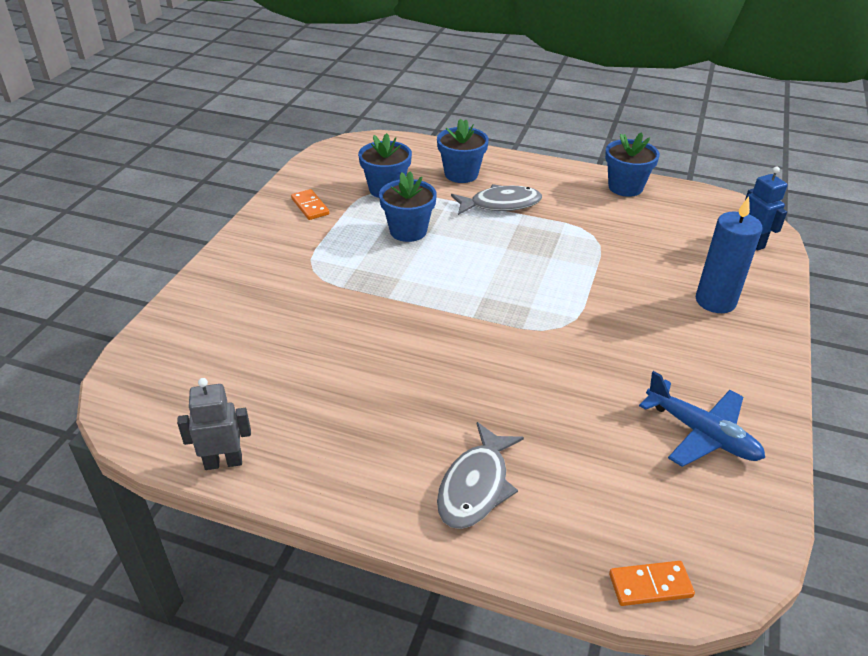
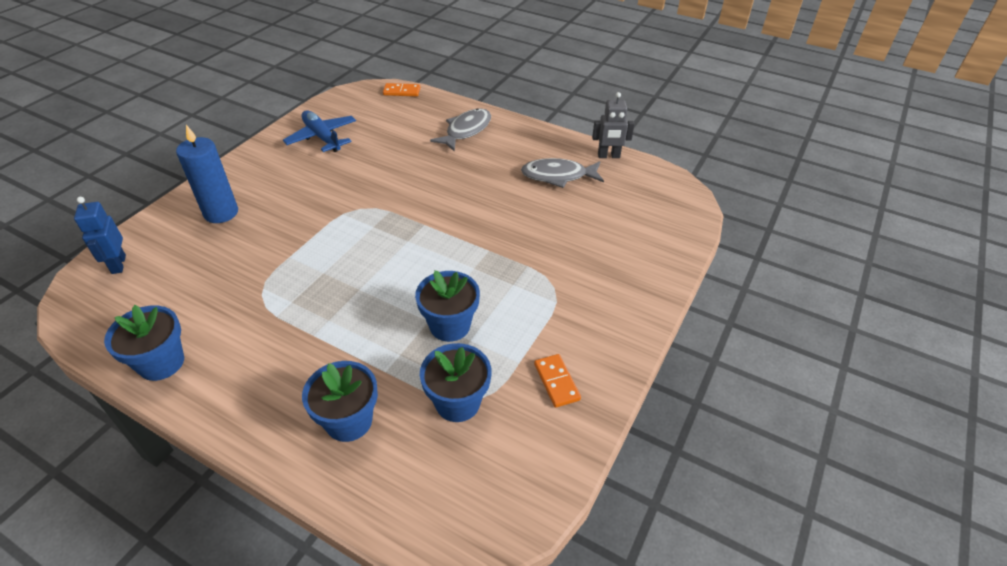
camera: 170 degrees left, 5 degrees up
(500, 204) = (329, 353): grey fish -> grey fish (558, 176)

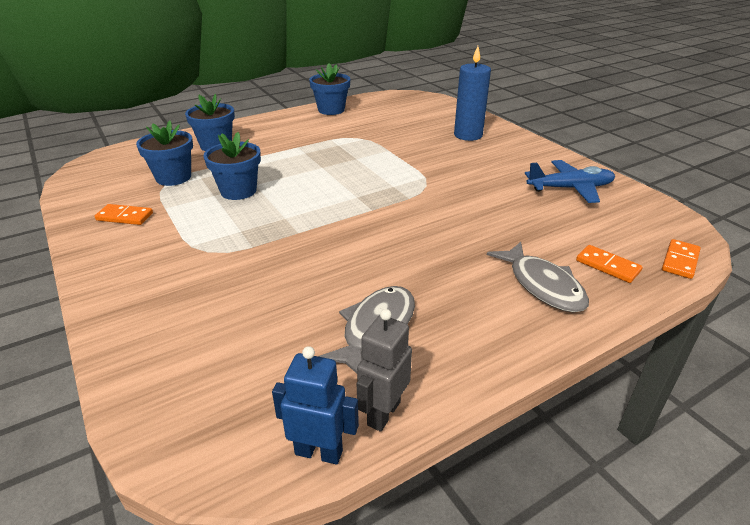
camera: 120 degrees right, 10 degrees down
(118, 264) = (435, 105): blue robot -> blue robot (319, 452)
(426, 113) = (607, 266): none -> orange domino

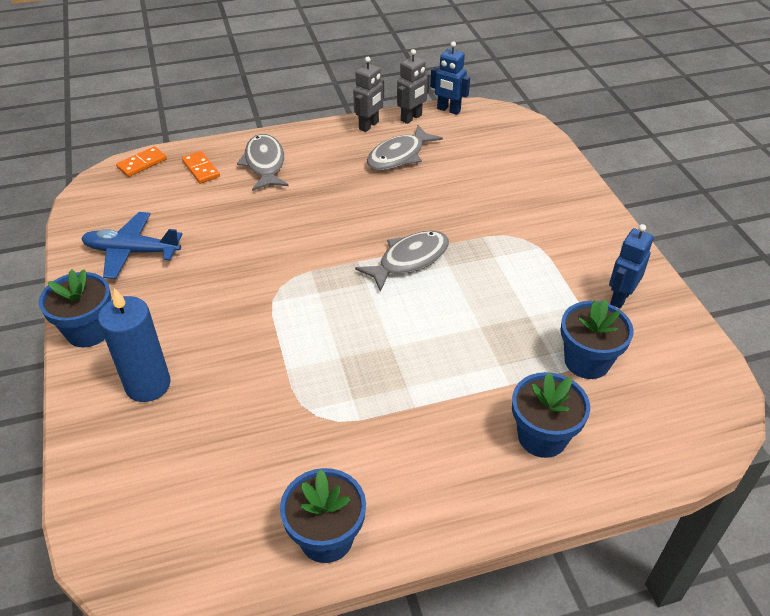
camera: 165 degrees left, 10 degrees up
(125, 217) = (620, 297): orange domino -> blue robot
(238, 191) = (500, 317): blue flower pot -> blue flower pot (88, 331)
(324, 216) = (409, 260): none -> grey fish
(447, 378) = (369, 126): none -> grey robot

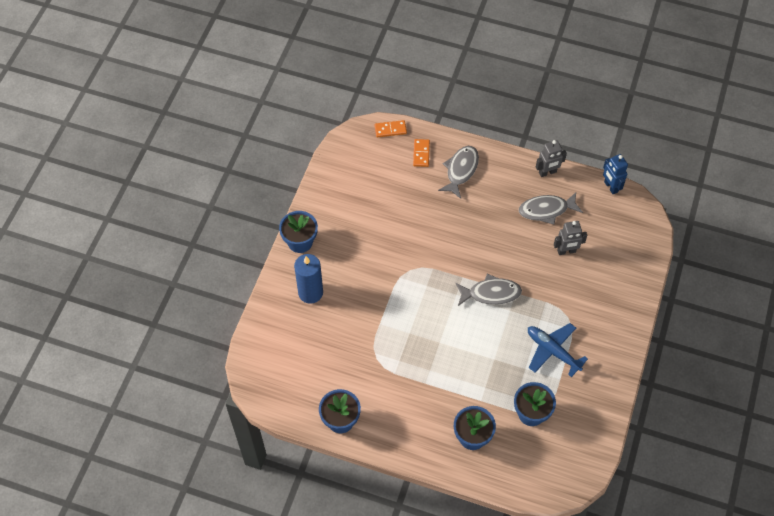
camera: 35 degrees right, 15 degrees up
(132, 252) = (348, 199): blue plane -> blue plane (552, 351)
(411, 118) = (580, 181): grey robot -> grey robot (566, 251)
(620, 297) = (586, 388): blue robot -> none

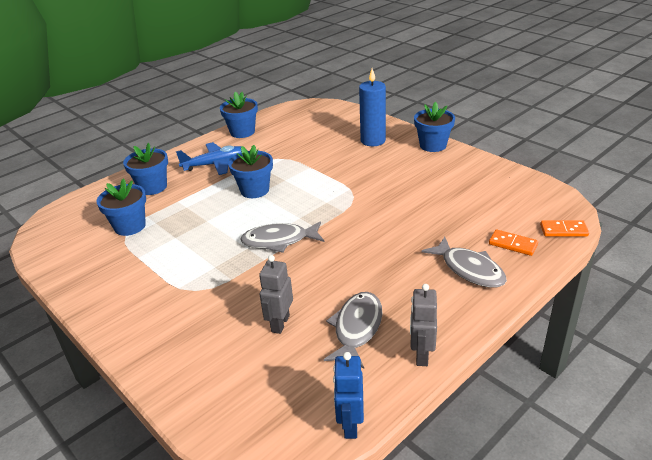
camera: 120 degrees right, 25 degrees down
(390, 130) = (563, 230): orange domino -> orange domino turned 75 degrees clockwise
(436, 348) = (254, 190): none -> blue flower pot
(491, 293) = (279, 241): grey fish -> grey fish turned 60 degrees clockwise
(552, 351) = (171, 263): blue plane -> blue plane (215, 164)
(610, 187) = (350, 425): blue robot -> blue robot turned 90 degrees counterclockwise

